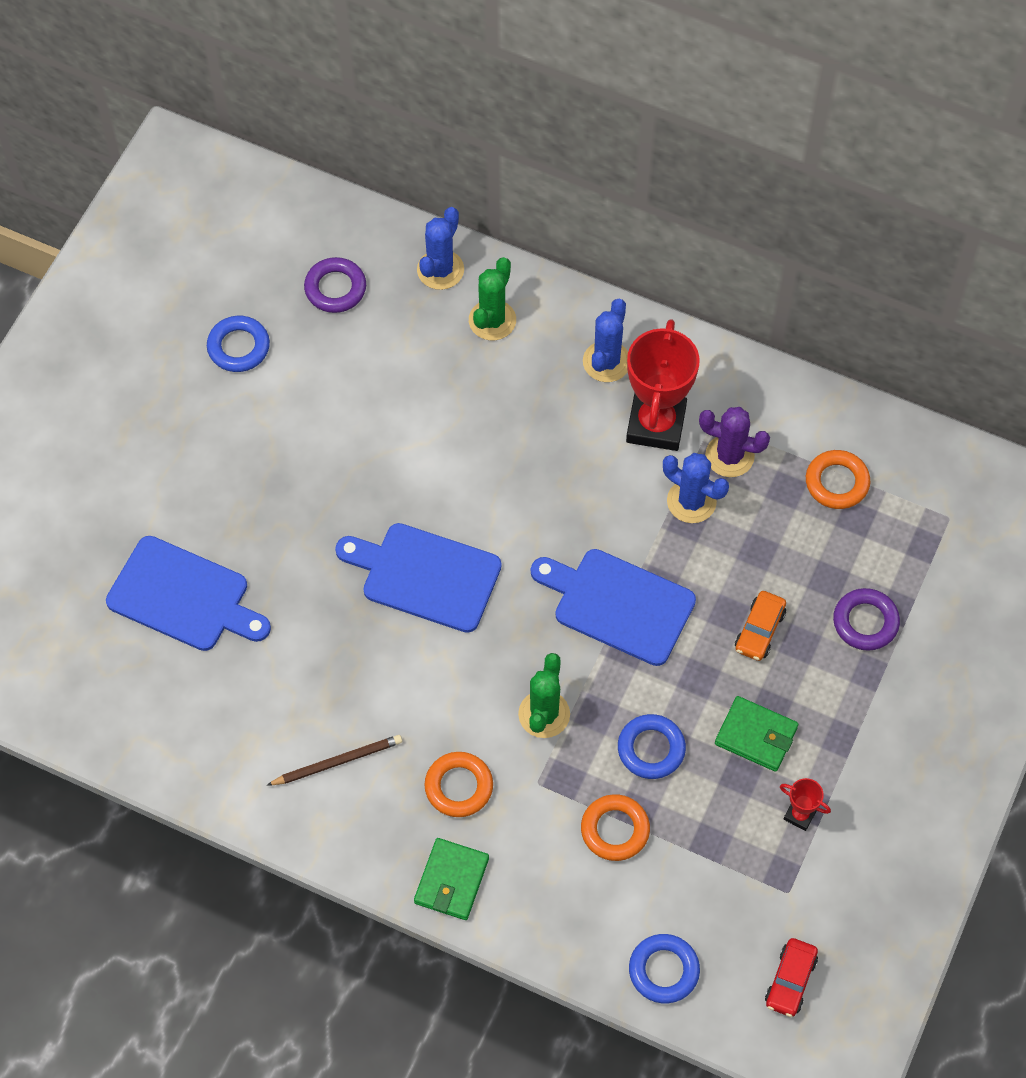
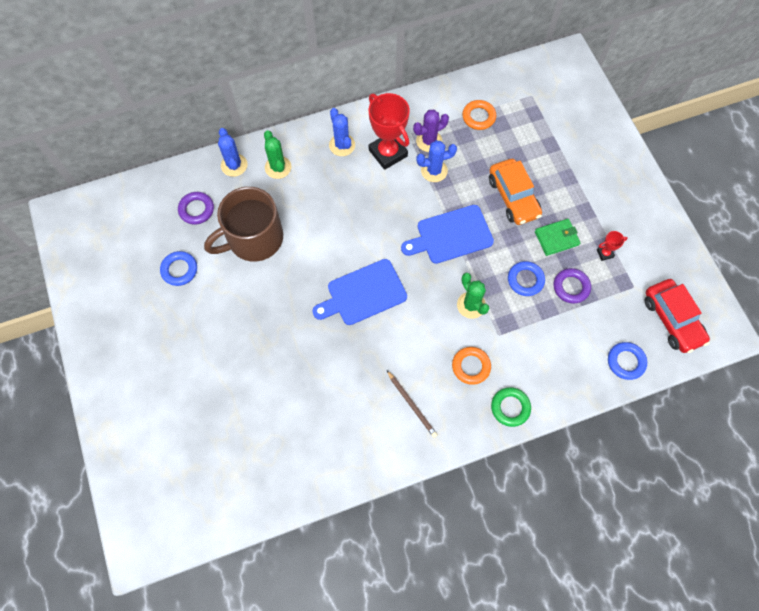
camera: 45 degrees left, 5 degrees up
(183, 596) = (270, 397): blue cutting board -> none
(337, 762) = (411, 404): brown pencil -> brown pencil turned 120 degrees clockwise
(365, 386) = (253, 239): none -> brown mug
(451, 881) = (510, 407): green wallet -> green ring
(615, 830) = (547, 325): orange ring -> none
(759, 630) = (513, 197): orange car -> orange car, size x1.80
(790, 981) = (672, 319): red car -> red car, size x1.80
(865, 622) = (546, 159): purple ring -> purple ring (571, 287)

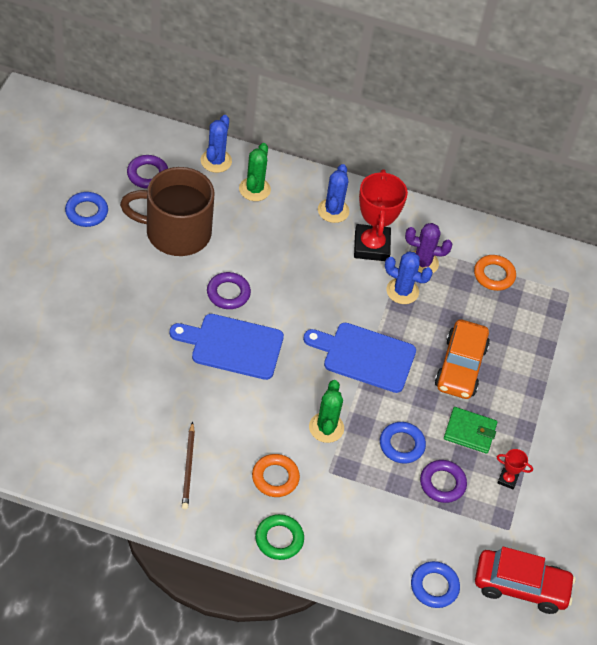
camera: 30 degrees right, 15 degrees down
(327, 257) = (228, 293): none -> purple ring
(672, 319) = (521, 586): red car -> red car turned 90 degrees counterclockwise

